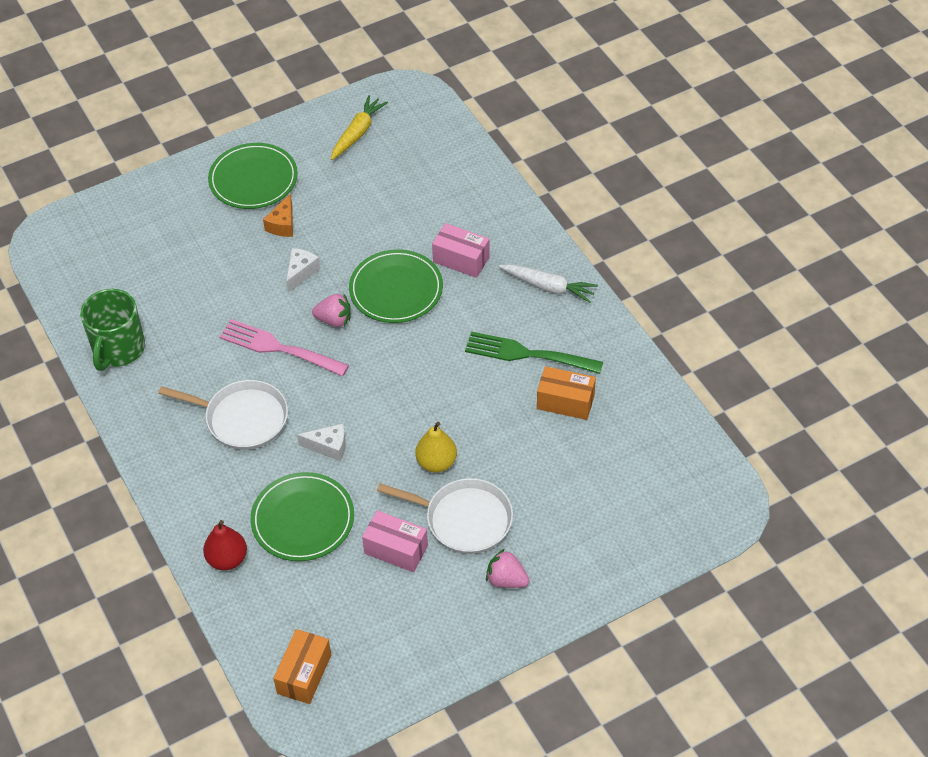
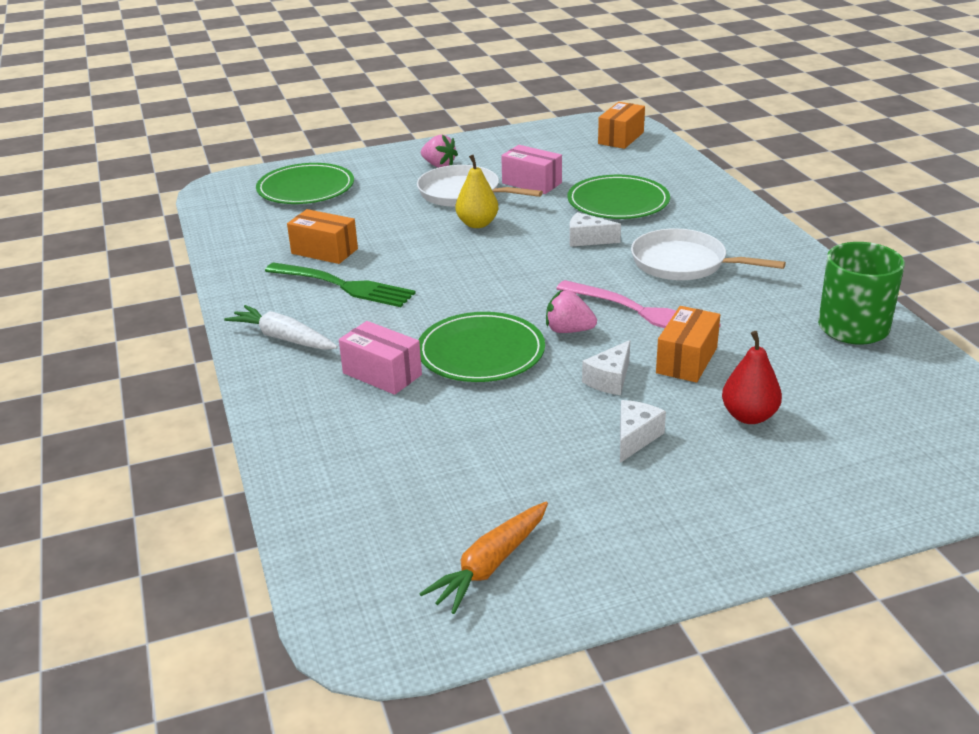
camera: 170 degrees left, 20 degrees down
(227, 559) = (691, 187): red pear -> red pear (749, 416)
(246, 298) = (686, 360): none -> orange box
(253, 179) = (687, 507): green plate -> green plate (306, 188)
(283, 224) = (635, 438): orange cheese -> white cheese
(357, 133) = (490, 565): yellow carrot -> orange carrot

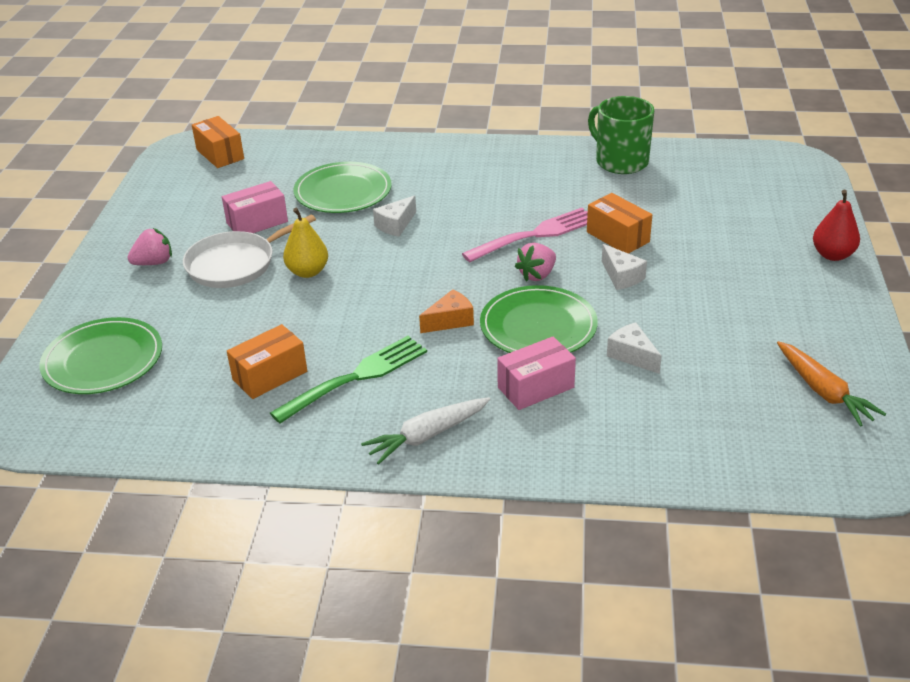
camera: 65 degrees left, 5 degrees up
(455, 306) = (450, 321): none -> orange cheese
(635, 438) = (703, 288): white cheese -> white cheese (632, 355)
(684, 263) = (477, 195): white pan -> none
(749, 416) = (703, 235): red pear -> red pear (832, 255)

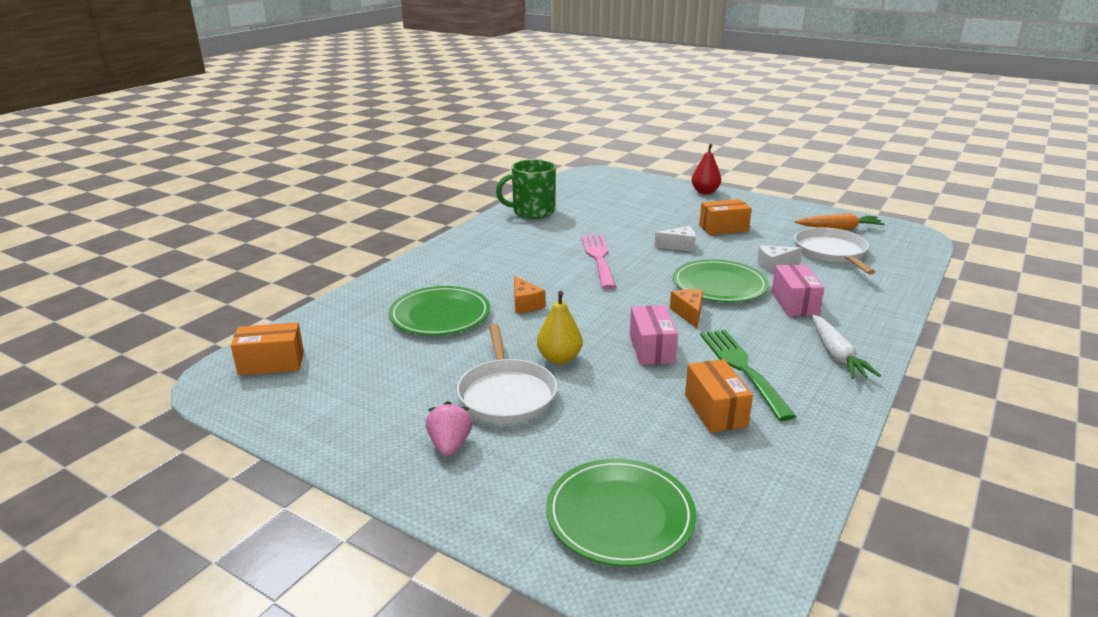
camera: 65 degrees left, 10 degrees down
(257, 222) = (441, 367): pink box -> pink box (651, 349)
(395, 225) = (525, 304): white cheese -> orange cheese
(537, 275) = (653, 270): pink strawberry -> none
(618, 237) = (629, 235): orange box -> orange box (723, 228)
(722, 396) = (831, 253): none -> white pan

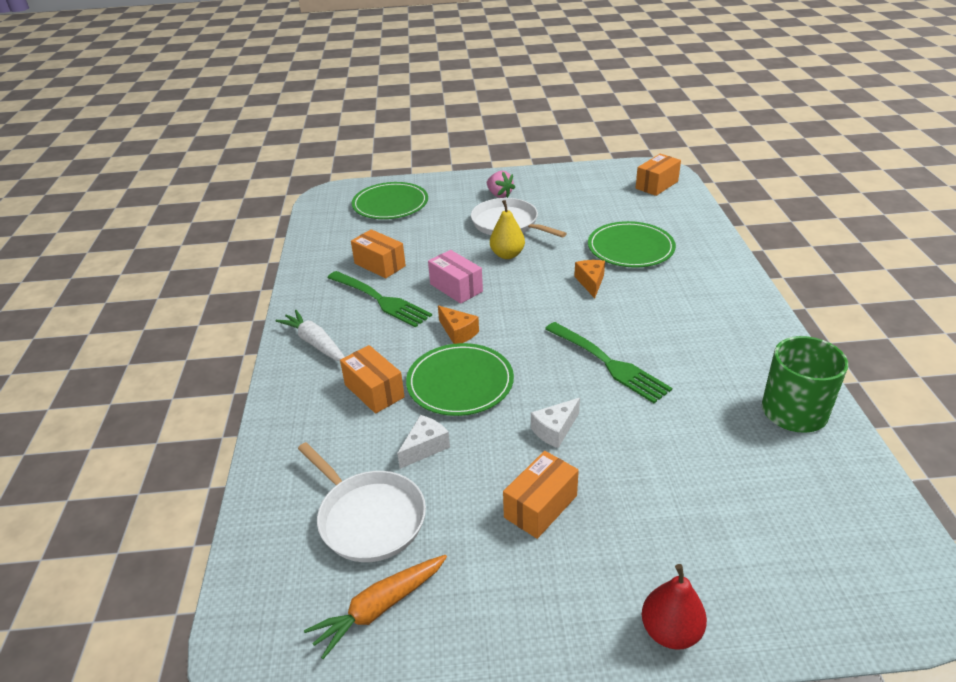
camera: 145 degrees right, 10 degrees up
(525, 304) = (590, 282): orange cheese -> orange cheese turned 60 degrees clockwise
(598, 258) = (609, 363): pink fork -> green fork
(794, 303) = (374, 391): pink box -> orange box

